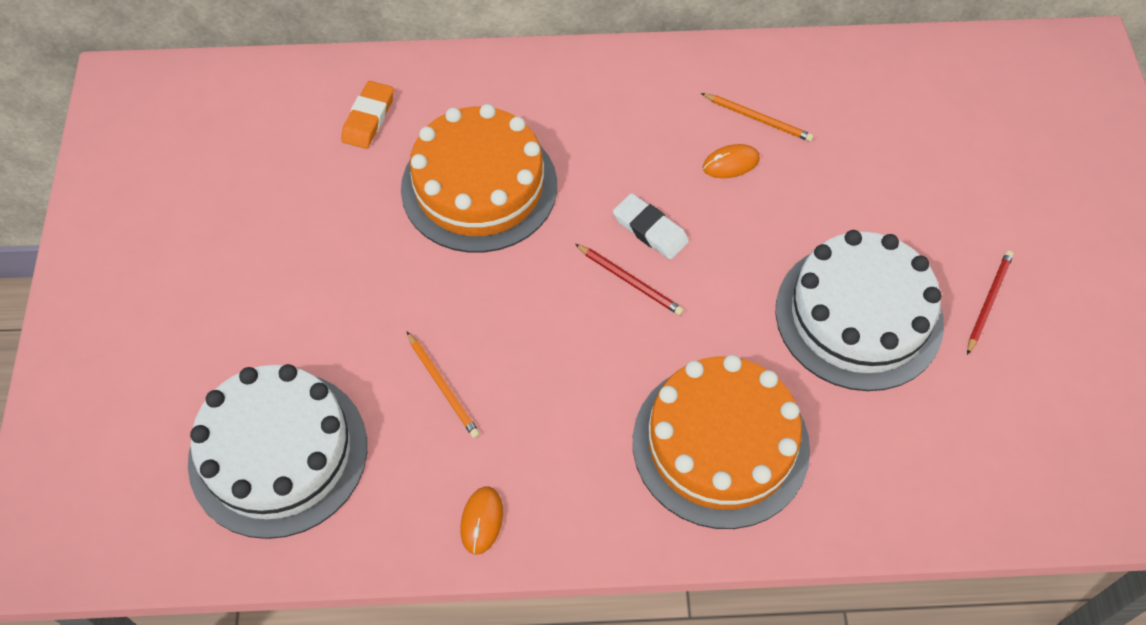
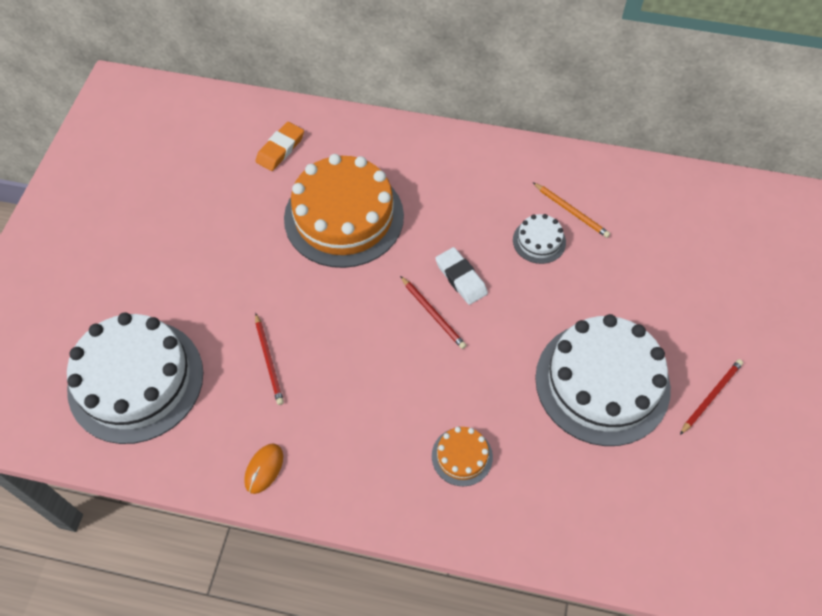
camera: 15 degrees right, 0 degrees up
(443, 387) = (269, 360): orange pencil -> red pencil
(720, 444) = (462, 456): orange cake -> orange cake, size x0.44
(730, 163) = (539, 241): orange mouse -> white cake

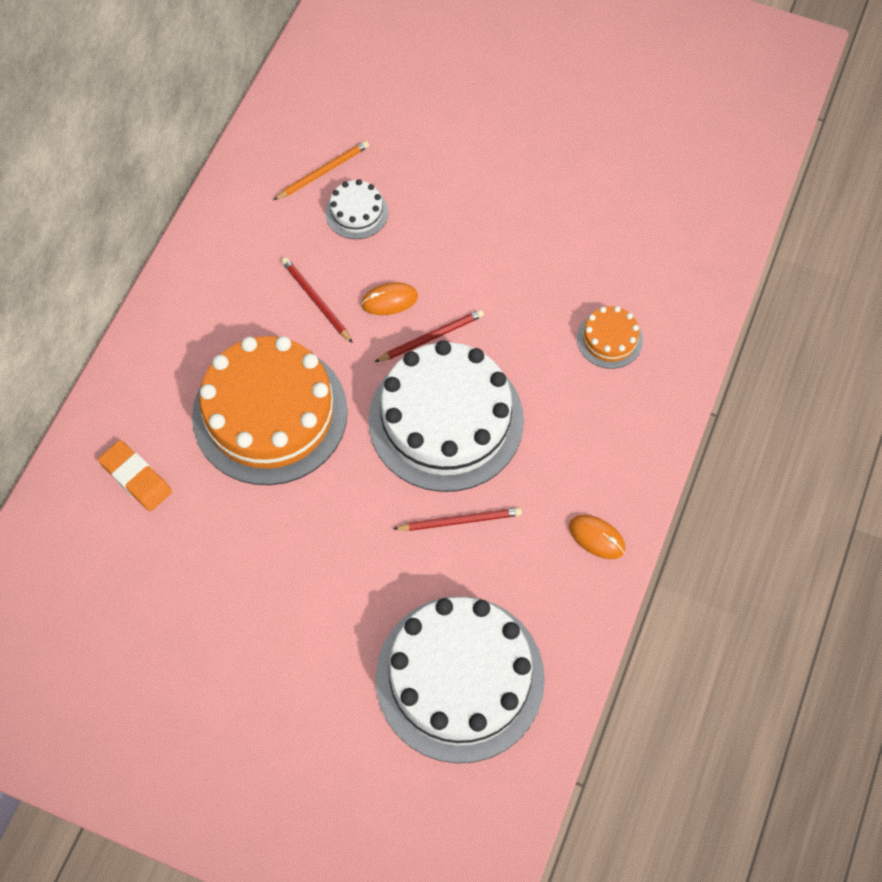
camera: 80 degrees left, 5 degrees up
(461, 278) = (389, 300): white eraser -> orange mouse
(602, 382) = (546, 194): white cake -> white cake (446, 420)
(711, 396) = (577, 106): red pencil -> red pencil (316, 300)

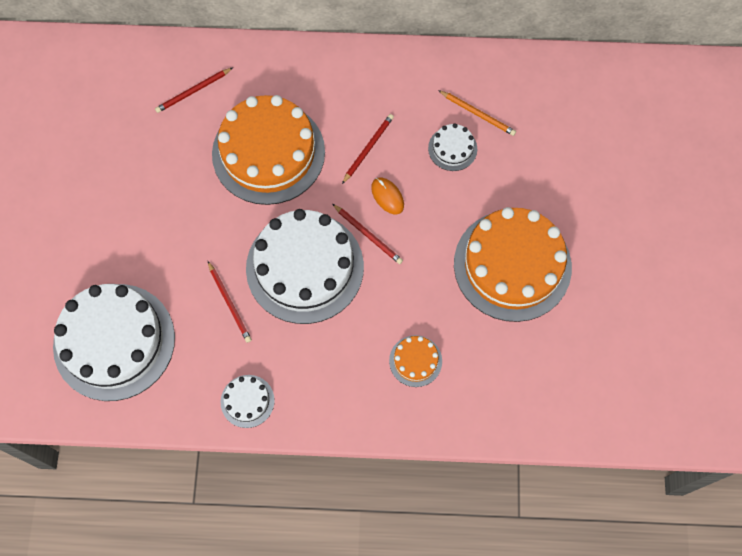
camera: 70 degrees right, 5 degrees up
(136, 478) = (193, 91): orange eraser -> red pencil
(529, 204) = (512, 265): none -> orange cake
(597, 537) = (247, 401): orange mouse -> white cake

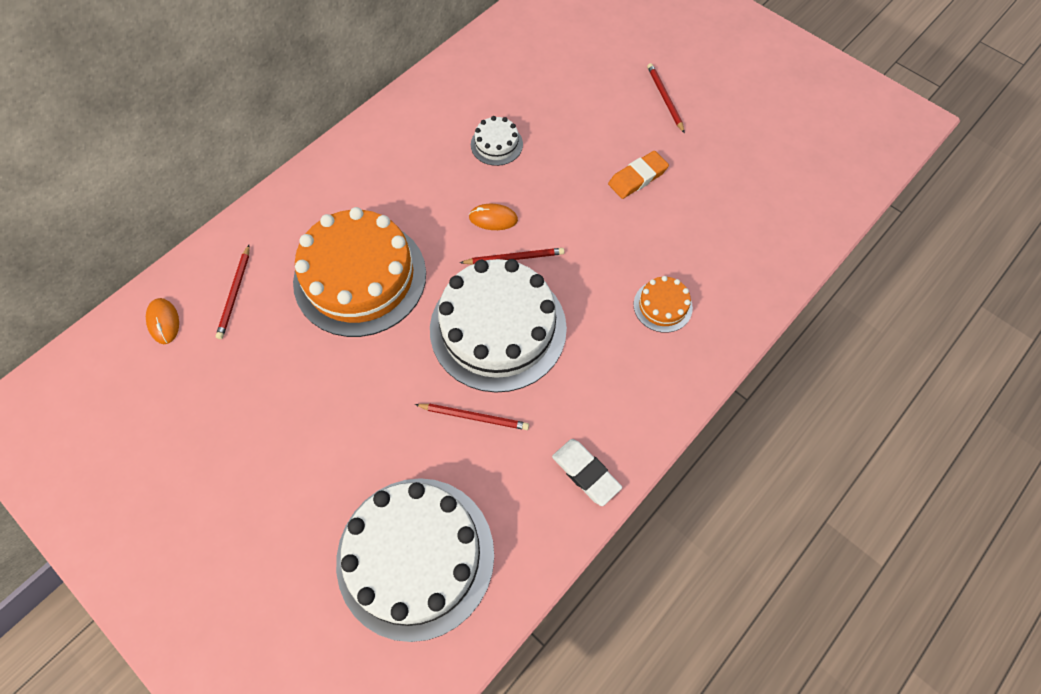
camera: 50 degrees left, 5 degrees down
(141, 70) = (164, 322): none -> orange mouse
(247, 401) = (585, 473): white cake -> white eraser
(368, 148) = (435, 201): red pencil -> red pencil (664, 98)
(478, 114) = (484, 107): orange pencil -> none
(512, 265) = (637, 178): orange cake -> orange eraser

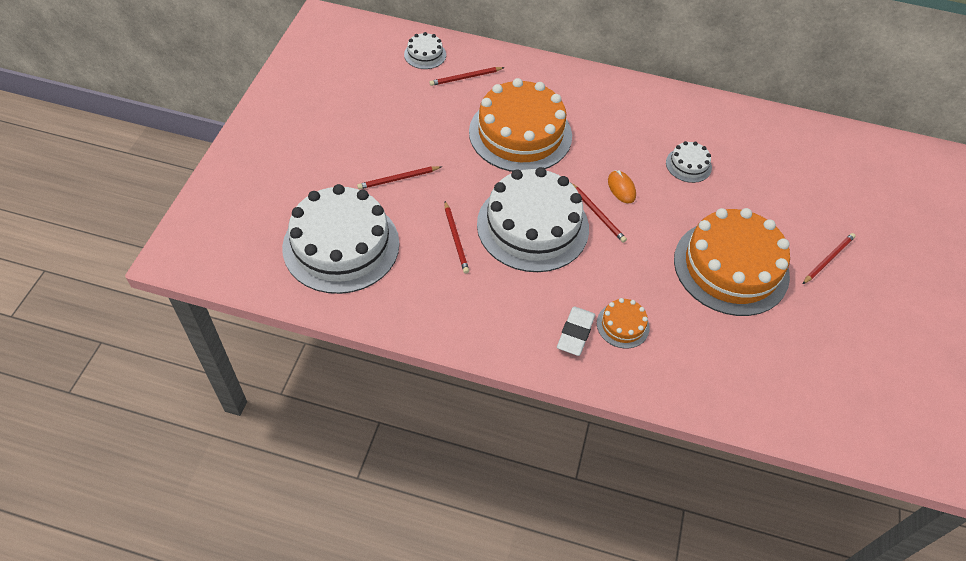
camera: 60 degrees right, 10 degrees down
(164, 322) = (425, 54): orange mouse -> white cake
(349, 443) = (398, 179): none -> red pencil
(585, 473) = (452, 322): white eraser -> white eraser (575, 333)
(637, 178) = (731, 267): orange eraser -> orange cake

